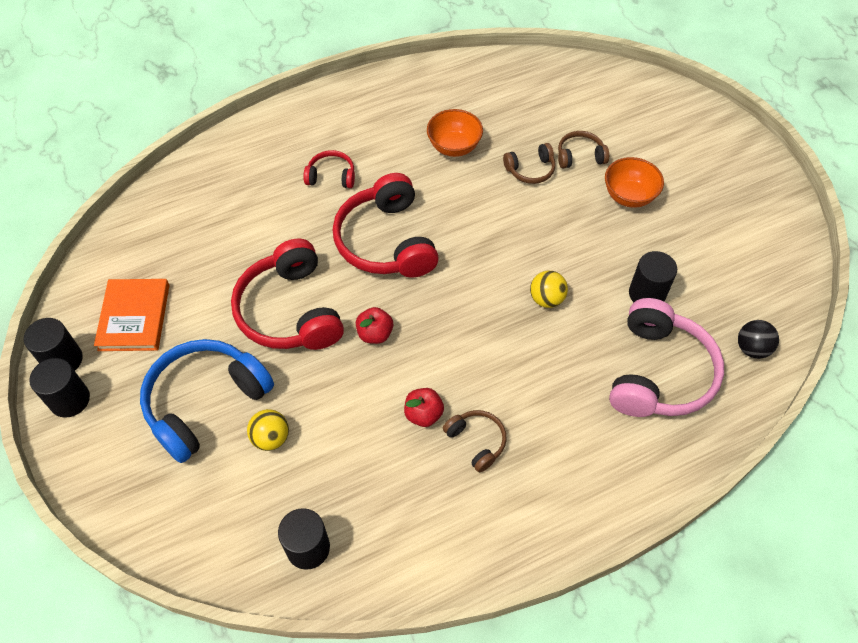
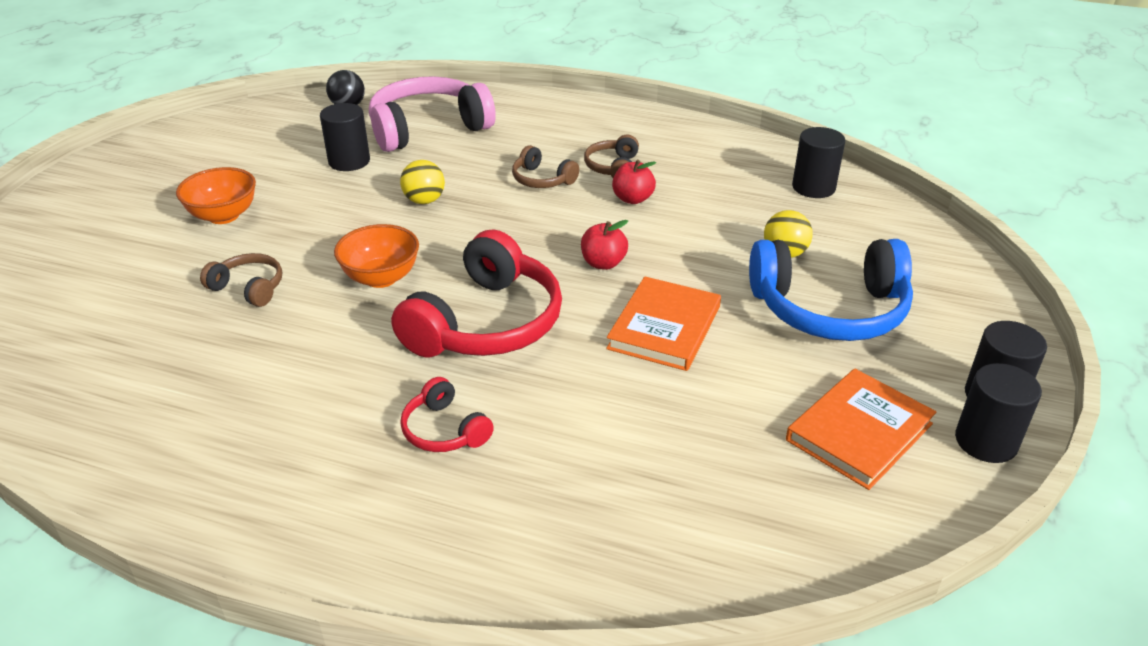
camera: 135 degrees left, 20 degrees down
(290, 311) = (664, 328): red headphones -> orange book
(454, 147) = (268, 361): orange bowl -> orange bowl (381, 278)
(580, 156) = (187, 268): brown headphones -> brown headphones (542, 180)

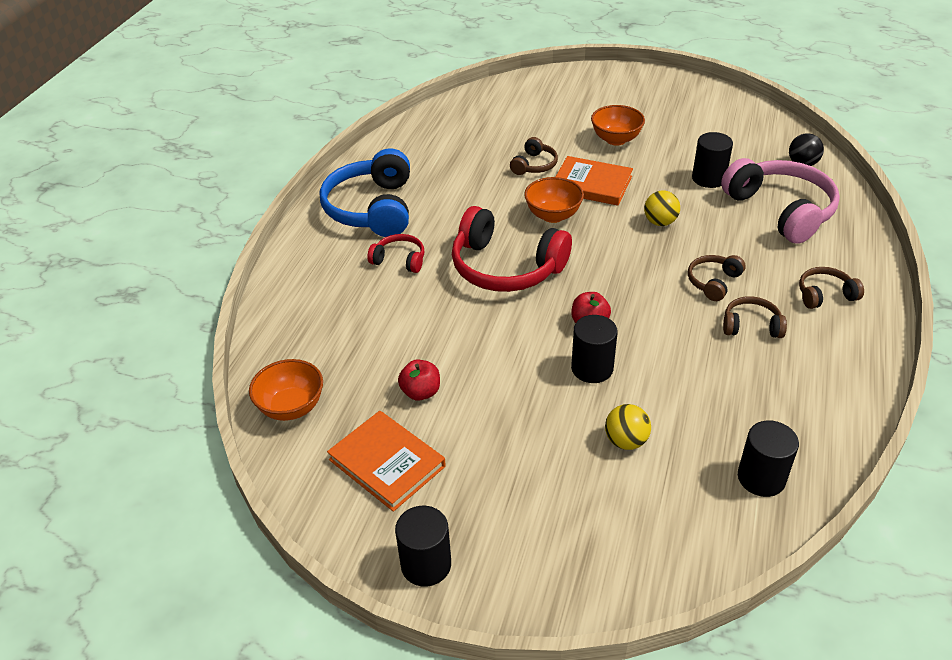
camera: 90 degrees right, 5 degrees up
(444, 430) = (399, 260): red headphones -> red headphones turned 60 degrees clockwise
(570, 126) = (825, 295): none -> brown headphones
(632, 199) = (696, 339): red apple -> red apple (421, 392)
(664, 328) = (507, 358): orange book -> orange book (591, 184)
(778, 542) = (291, 407): none -> orange bowl
(829, 309) = (541, 464): blue headphones -> blue headphones (372, 209)
(986, 441) = (371, 544): black cylinder -> black cylinder (592, 368)

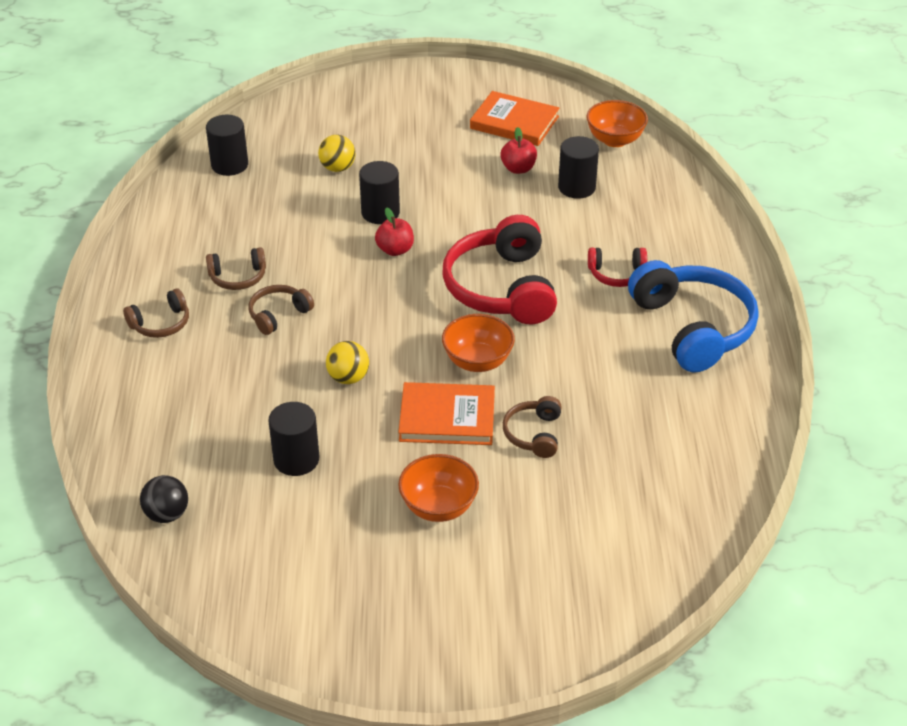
camera: 160 degrees right, 0 degrees up
(426, 564) = (453, 81): black cylinder -> black cylinder (576, 187)
(505, 267) = (501, 288): red headphones -> red headphones turned 105 degrees counterclockwise
(713, 282) = (278, 315): brown headphones -> brown headphones turned 150 degrees counterclockwise
(781, 210) = (201, 425): pink headphones -> none

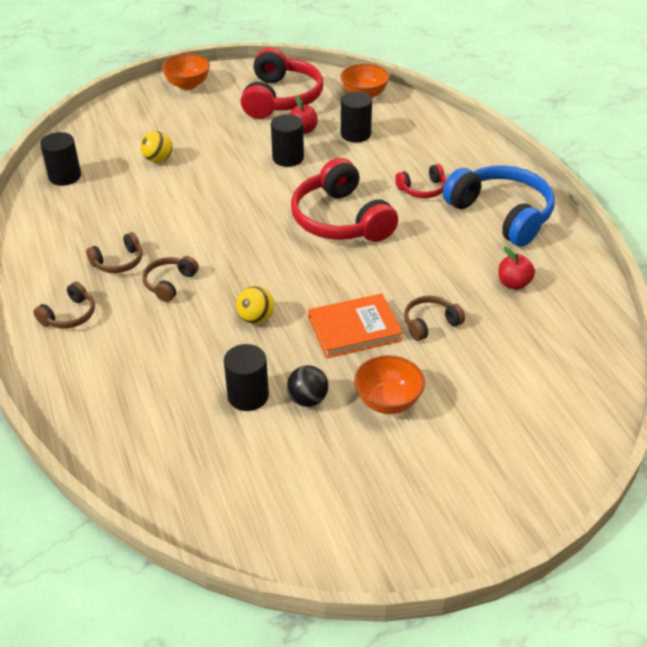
camera: 20 degrees left, 0 degrees up
(167, 514) = (158, 474): black ball -> black ball (307, 399)
(380, 213) = (212, 185): black cylinder -> black cylinder (288, 158)
(395, 250) = (239, 211): red apple -> red apple (514, 283)
(477, 361) = (354, 279): orange bowl -> orange bowl (188, 85)
(514, 122) = (281, 98): orange book -> red headphones
(534, 434) = (430, 323): brown headphones -> brown headphones turned 75 degrees clockwise

